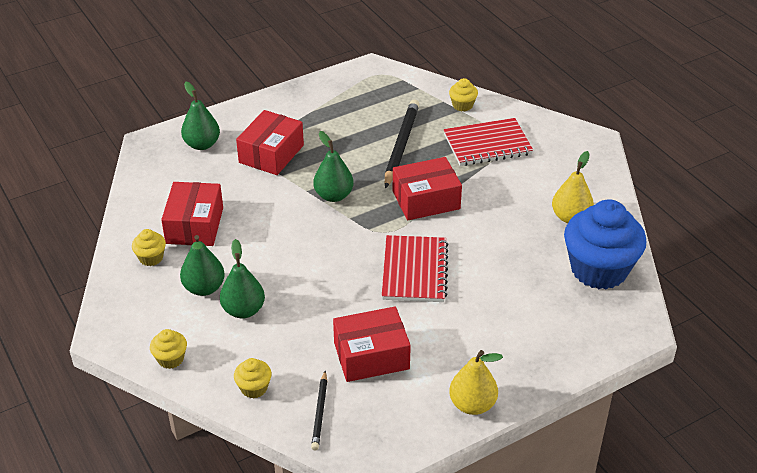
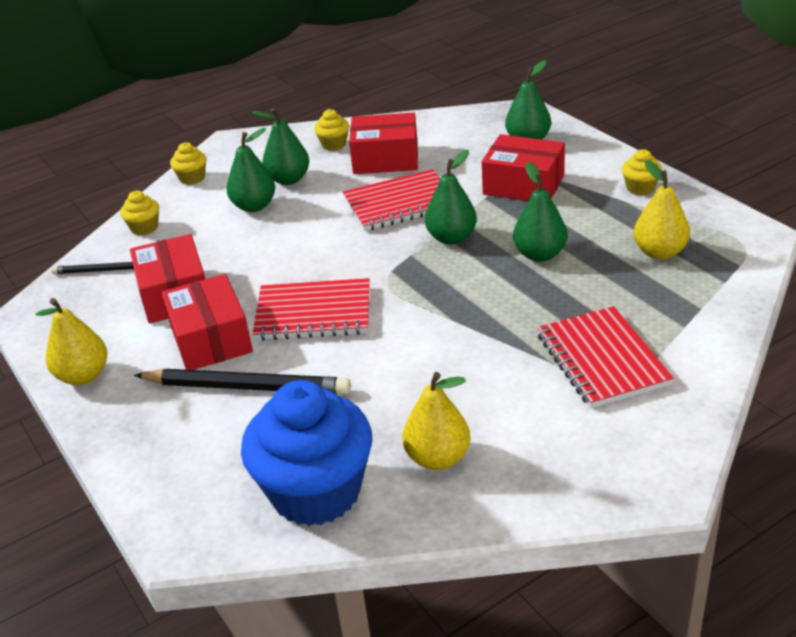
camera: 90 degrees right, 5 degrees down
(274, 220) = (400, 204): none -> red notebook
(368, 156) = (539, 254): none -> green pear
(380, 106) = (659, 252): none -> yellow pear
(401, 145) = (573, 279): black pencil -> black pencil (247, 387)
(426, 200) = (455, 311): red box -> red box (211, 339)
(462, 105) = (698, 328): yellow cupcake -> yellow cupcake (640, 188)

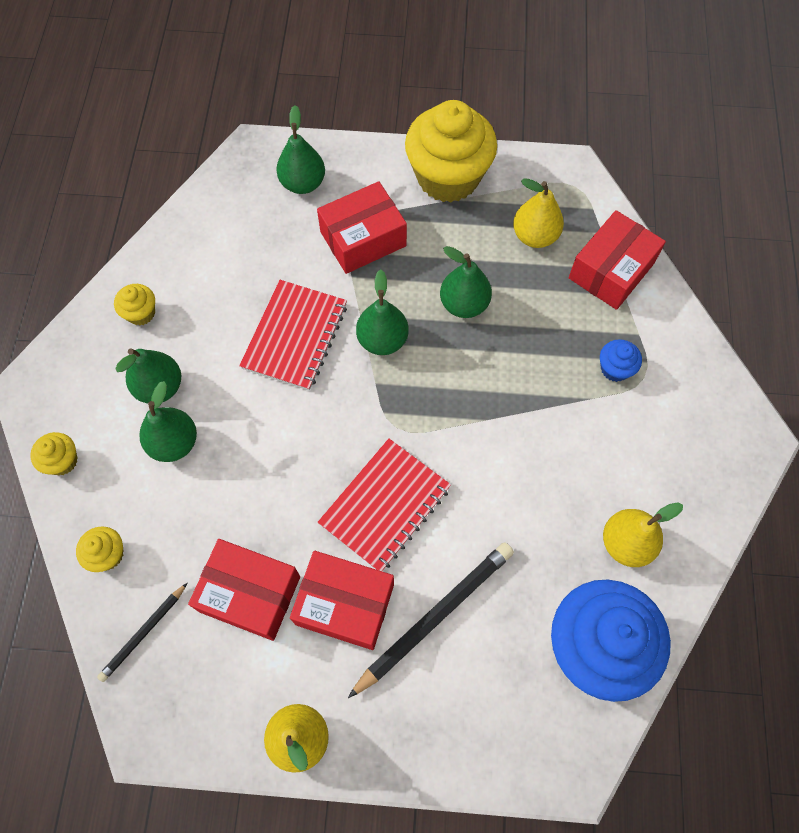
camera: 55 degrees left, 30 degrees up
(385, 159) = (213, 294): red box -> red box (611, 270)
(601, 360) = (615, 368): red notebook -> blue cupcake
(640, 188) = (448, 177): yellow cupcake -> yellow cupcake, size x2.35

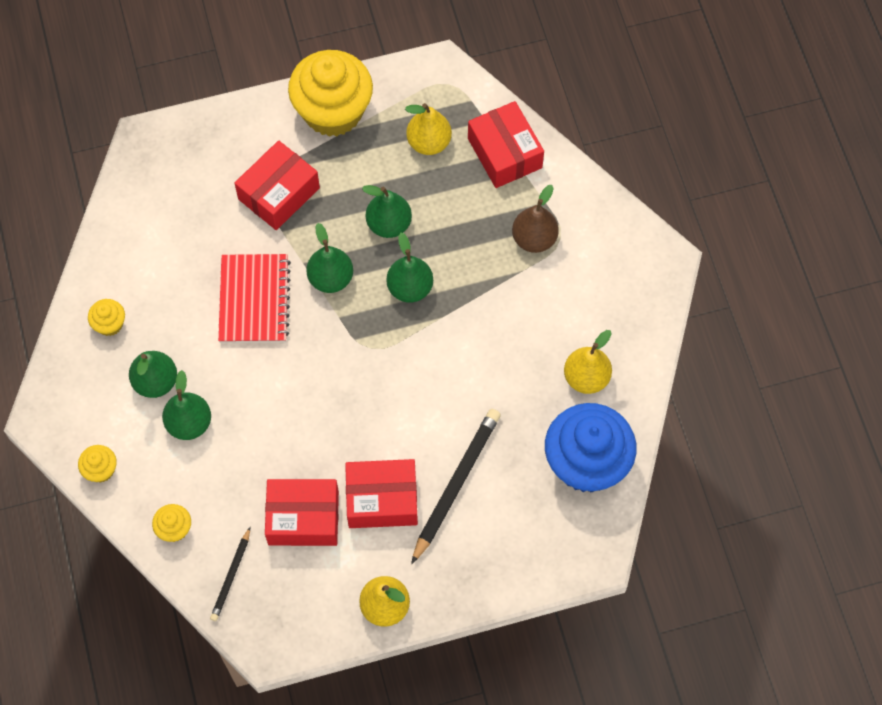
camera: 20 degrees left, 0 degrees up
(303, 183) = (203, 159): green pear -> green pear (410, 288)
(385, 506) = (385, 414): red notebook -> none
(611, 270) = (504, 153): red box -> red box turned 45 degrees counterclockwise
(615, 368) = (534, 239): blue cupcake -> brown pear

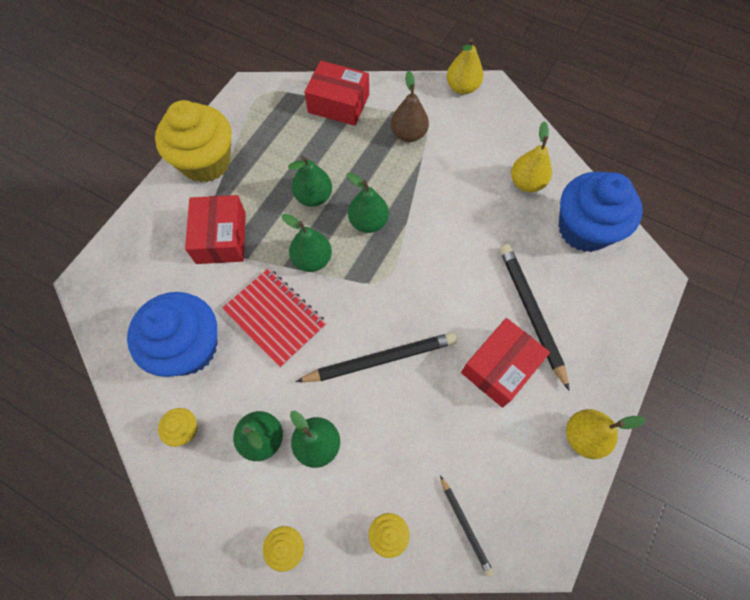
camera: 45 degrees left, 0 degrees up
(169, 264) = (189, 347): none -> blue cupcake
(299, 407) = (380, 359): none -> black pencil
(303, 518) = (466, 431): red box -> none
(429, 142) = (287, 132): yellow pear -> yellow pear (462, 87)

